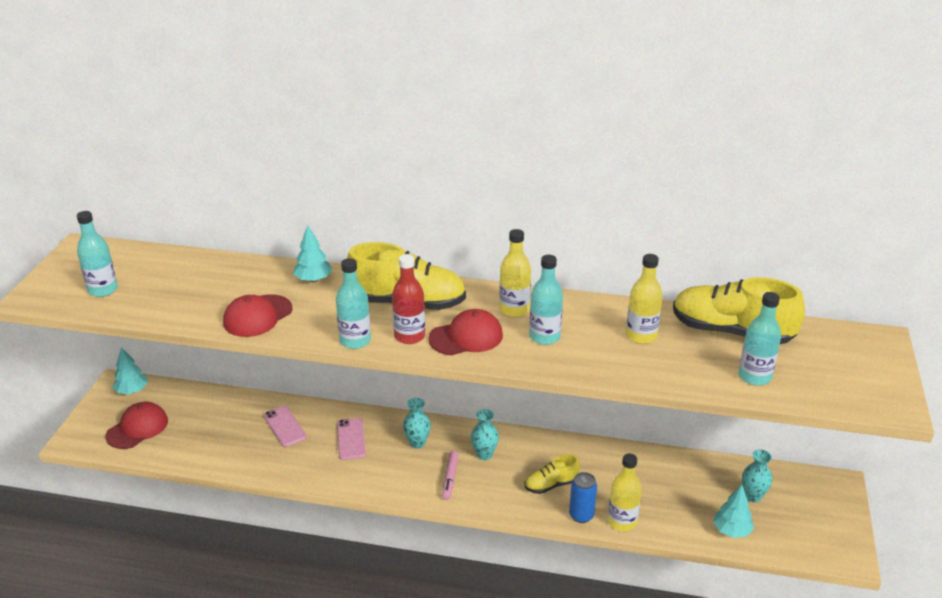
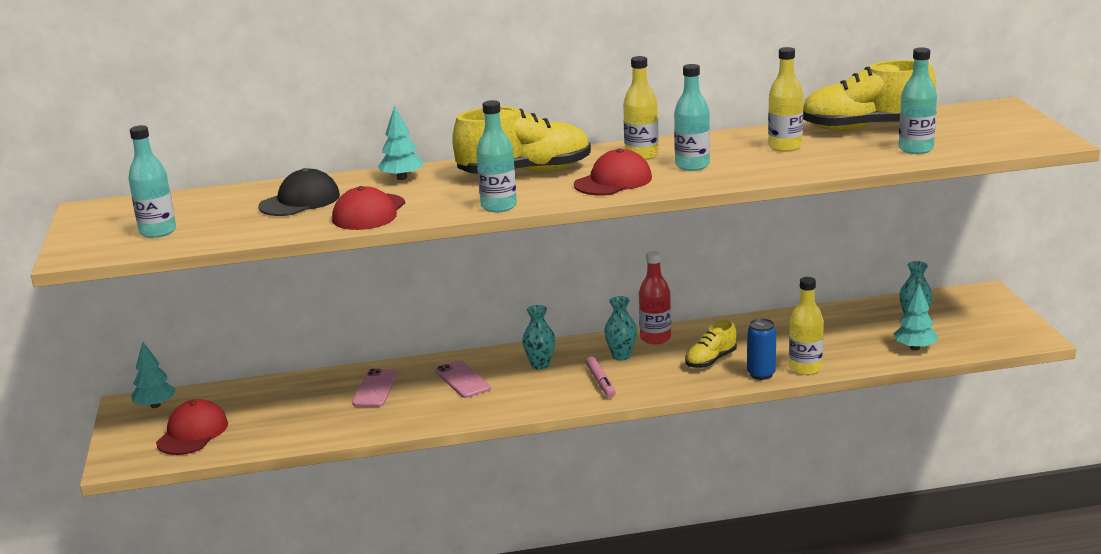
camera: 20 degrees left, 10 degrees down
(222, 285) = (300, 201): none -> black cap
(285, 426) = (375, 389): pink phone -> pink phone turned 60 degrees clockwise
(409, 336) = (553, 192): red bottle -> red bottle (655, 338)

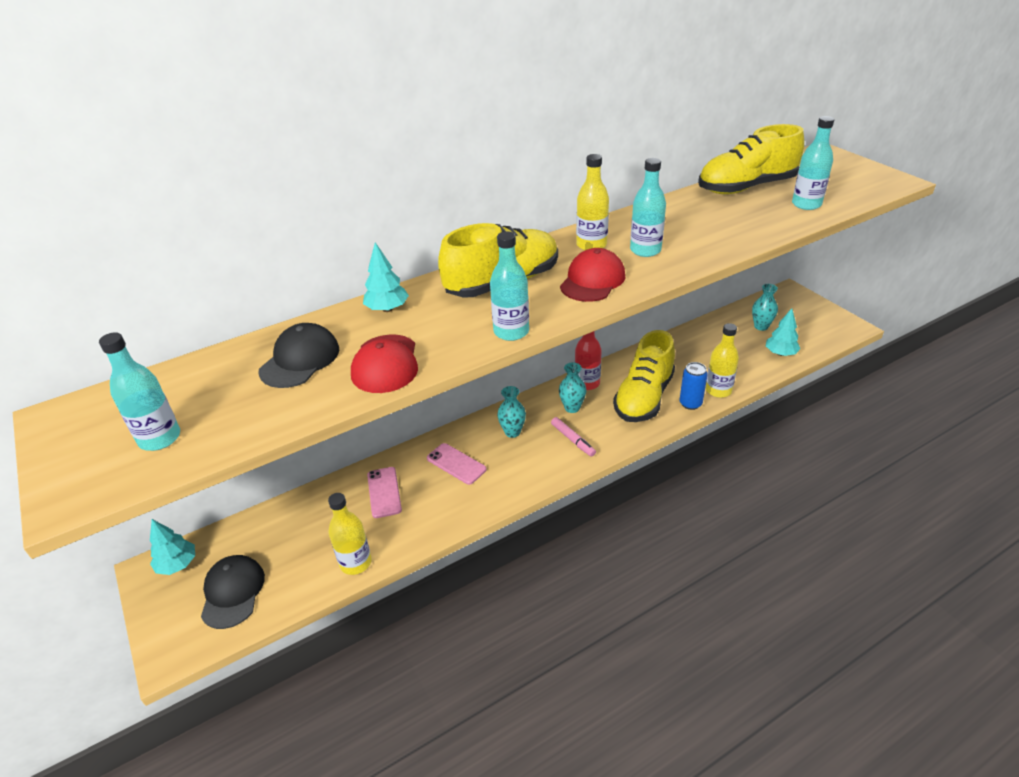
camera: 20 degrees left, 15 degrees up
(192, 433) = (232, 592): red cap -> black cap
(710, 360) = (644, 397): yellow shoe -> yellow shoe, size x1.92
(785, 147) = (702, 217): yellow bottle -> yellow bottle (355, 563)

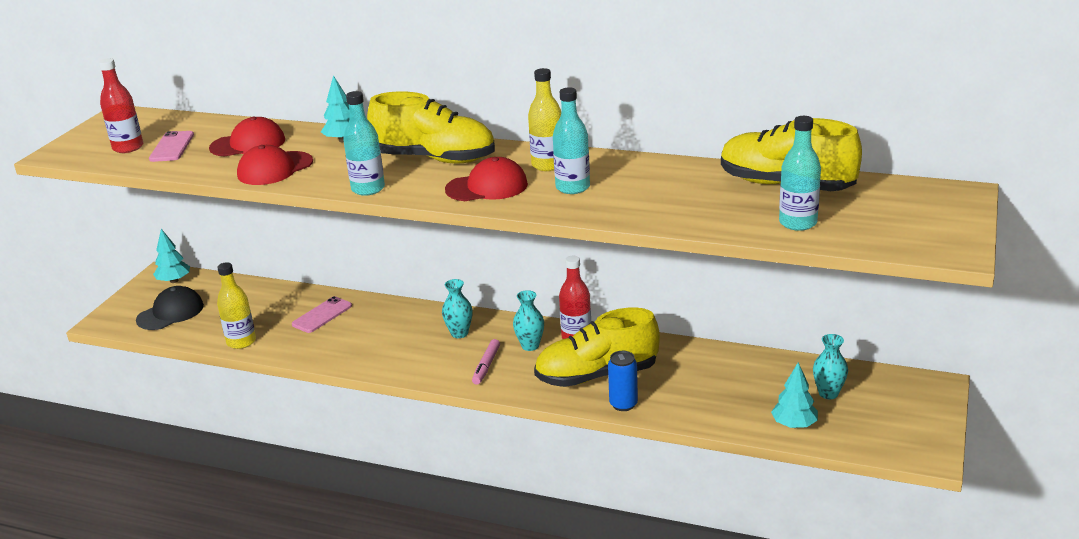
camera: 50 degrees right, 10 degrees down
(160, 438) = (128, 147): turquoise bottle -> red bottle
(300, 360) = (248, 144): black cap -> red cap
(456, 464) = (389, 328): pink phone -> pink phone (172, 147)
(718, 390) = (668, 412): yellow bottle -> none

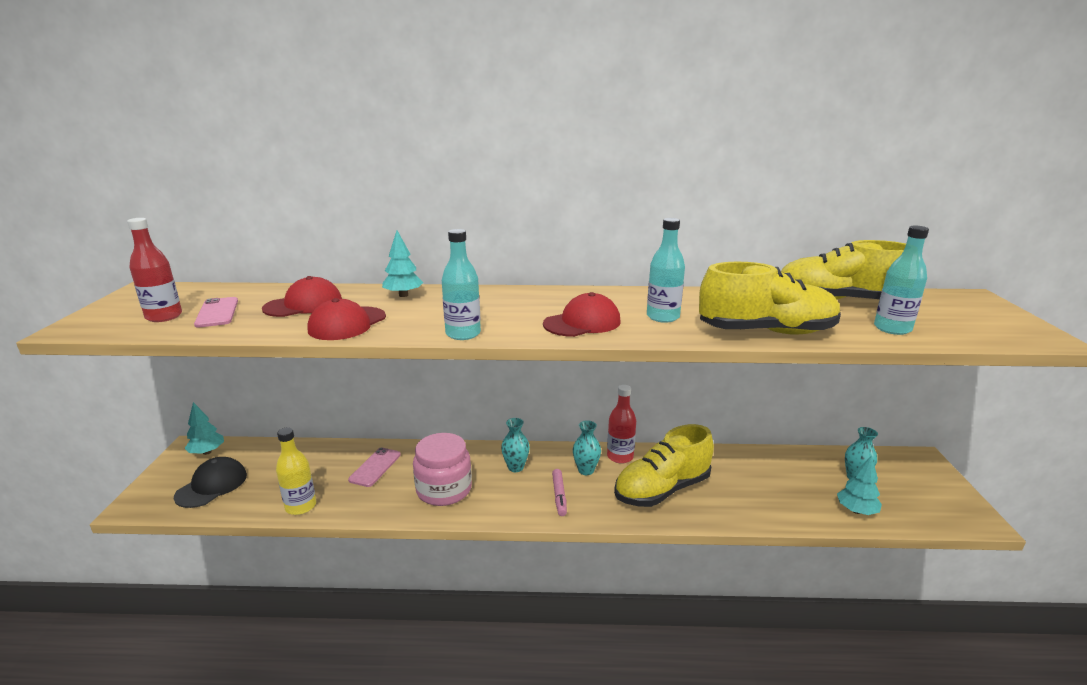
camera: 20 degrees left, 5 degrees down
(377, 345) = (444, 490): none -> pink jar
(435, 159) = (508, 304): yellow shoe -> yellow shoe (766, 332)
(548, 165) = (619, 301): yellow bottle -> none
(623, 404) = (705, 514): blue can -> none

